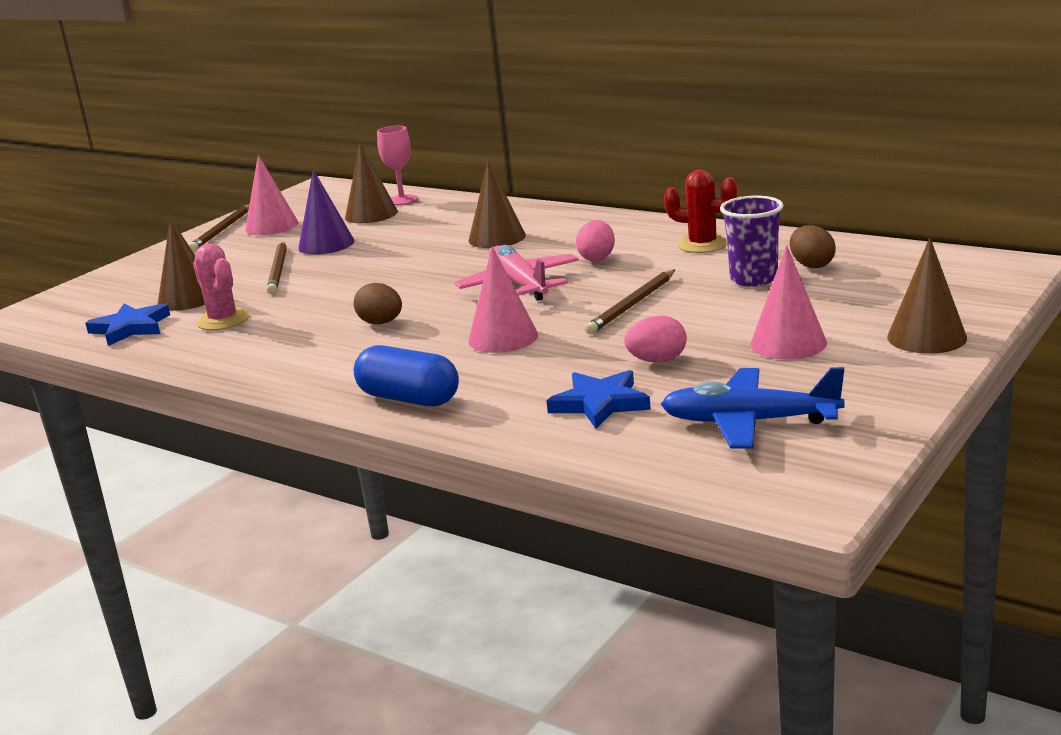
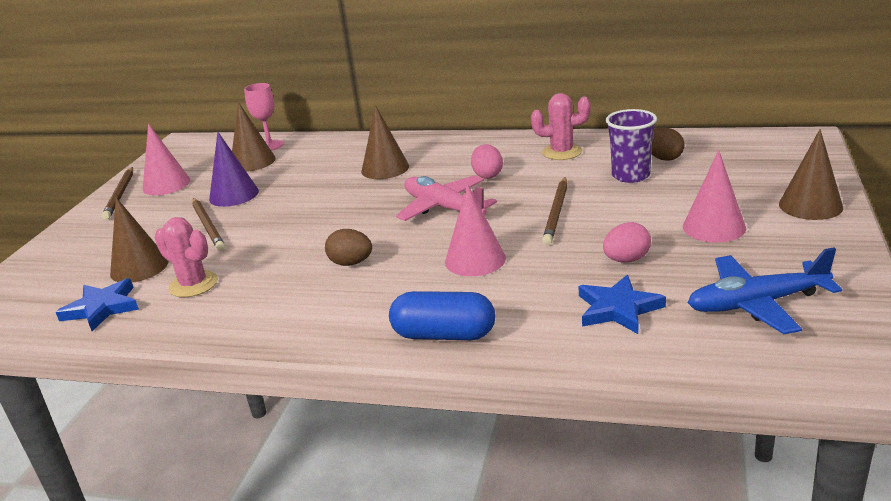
camera: 20 degrees left, 5 degrees up
(702, 244) = (562, 152): red cactus -> pink cactus

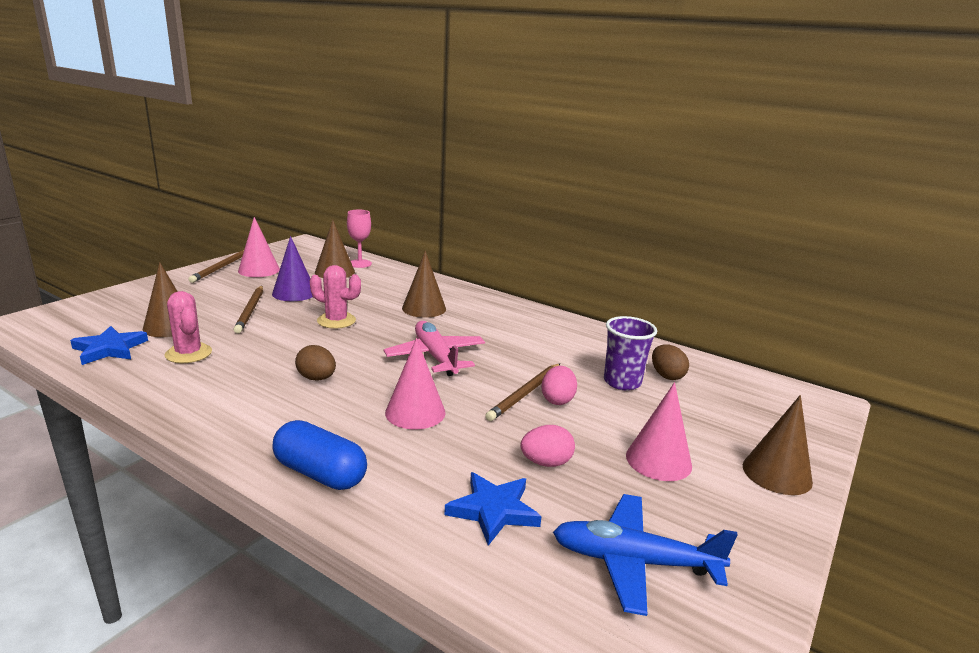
camera: 15 degrees right, 5 degrees down
(487, 175) = (498, 340): pink egg -> pink egg (557, 400)
(562, 152) = (580, 341): pink cactus -> pink cactus (336, 321)

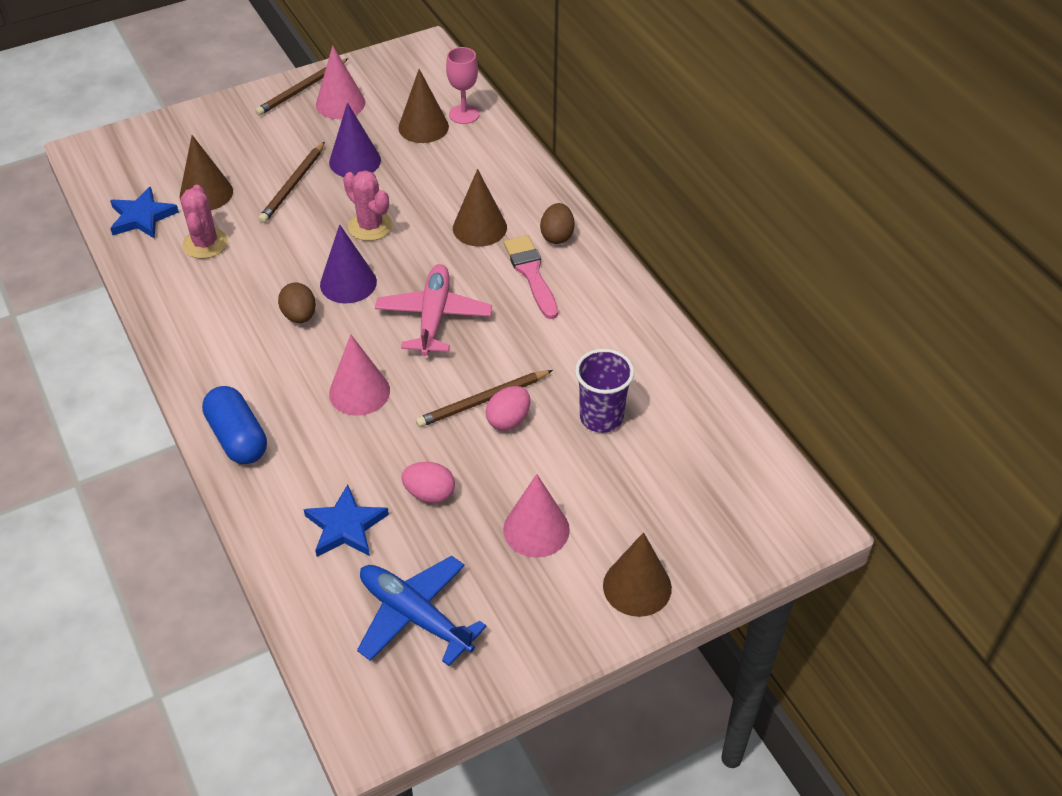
camera: 30 degrees right, 25 degrees up
(345, 352) = (348, 283): none -> purple cone
(485, 323) = (531, 274): none -> pink brush
(666, 376) = (663, 424): brown egg -> brown egg (557, 236)

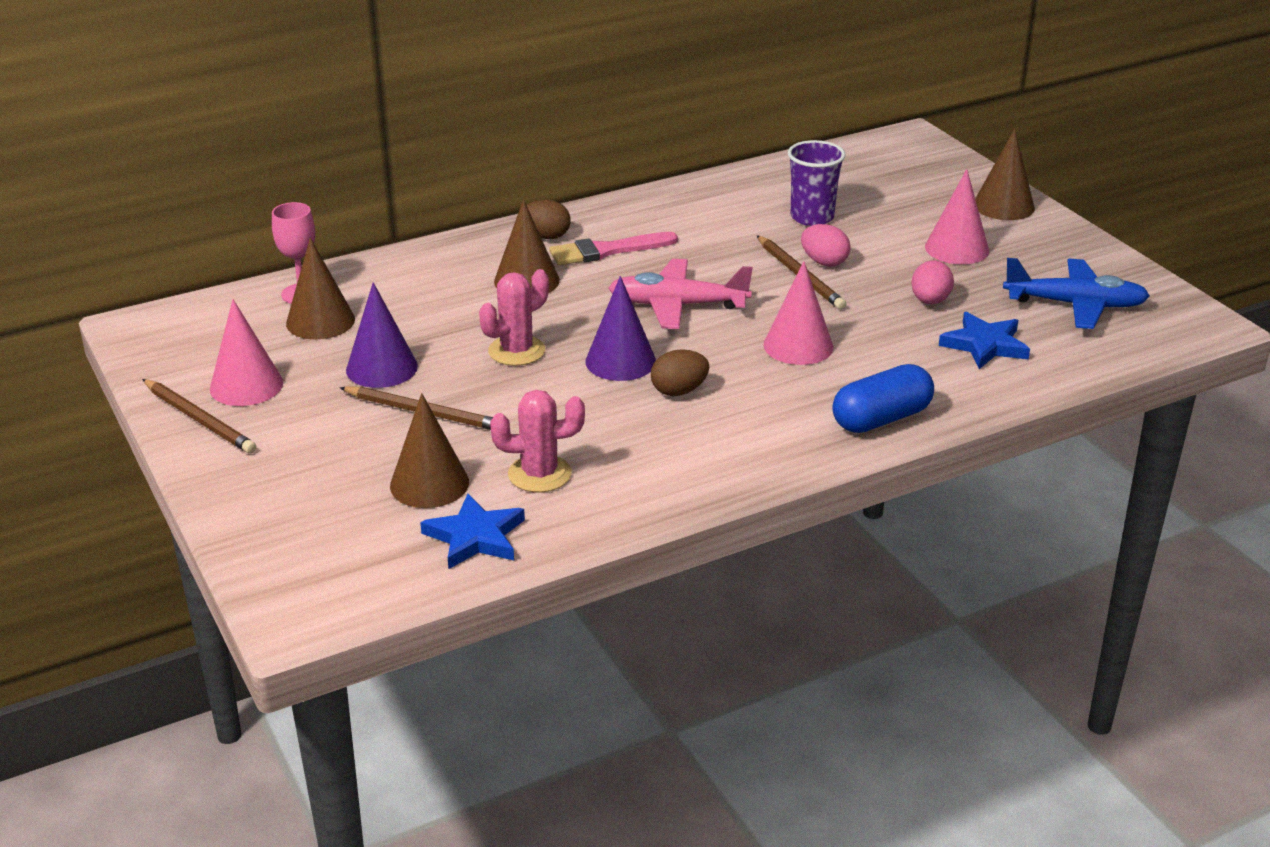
camera: 90 degrees left, 15 degrees down
(414, 615) = (1075, 305): blue plane -> blue plane turned 120 degrees counterclockwise

